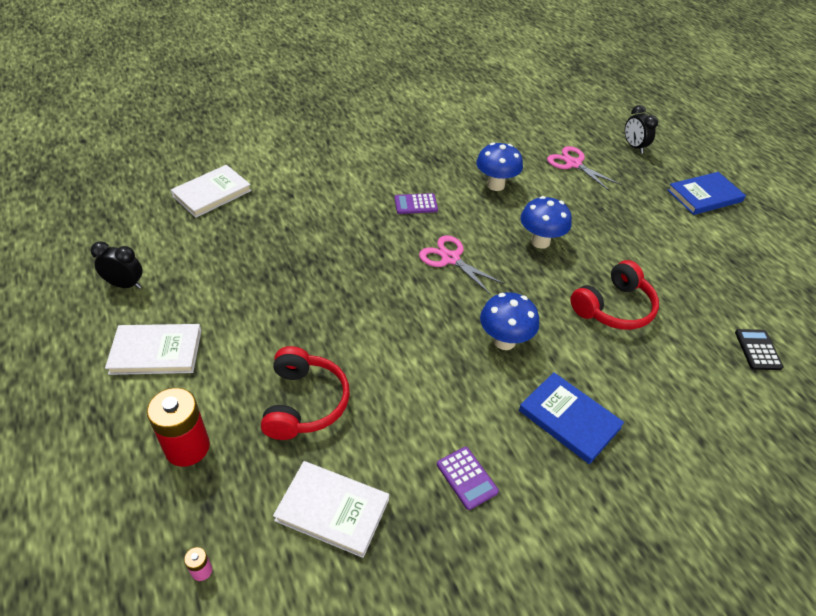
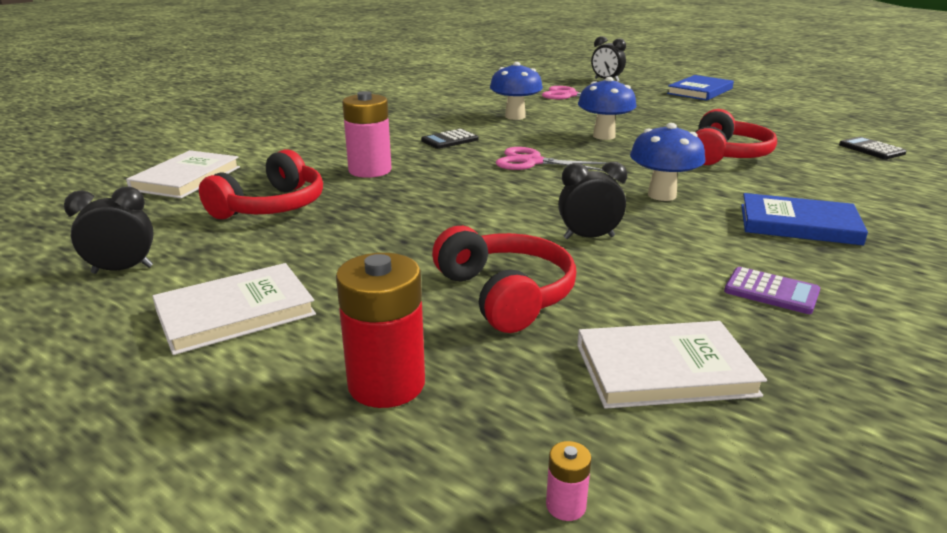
camera: 25 degrees left, 20 degrees down
(240, 248) = (271, 206): none -> red headphones
(329, 227) = (370, 170): none -> pink battery
(405, 368) = (589, 237): none -> black clock
(416, 204) = (450, 140): purple calculator -> black calculator

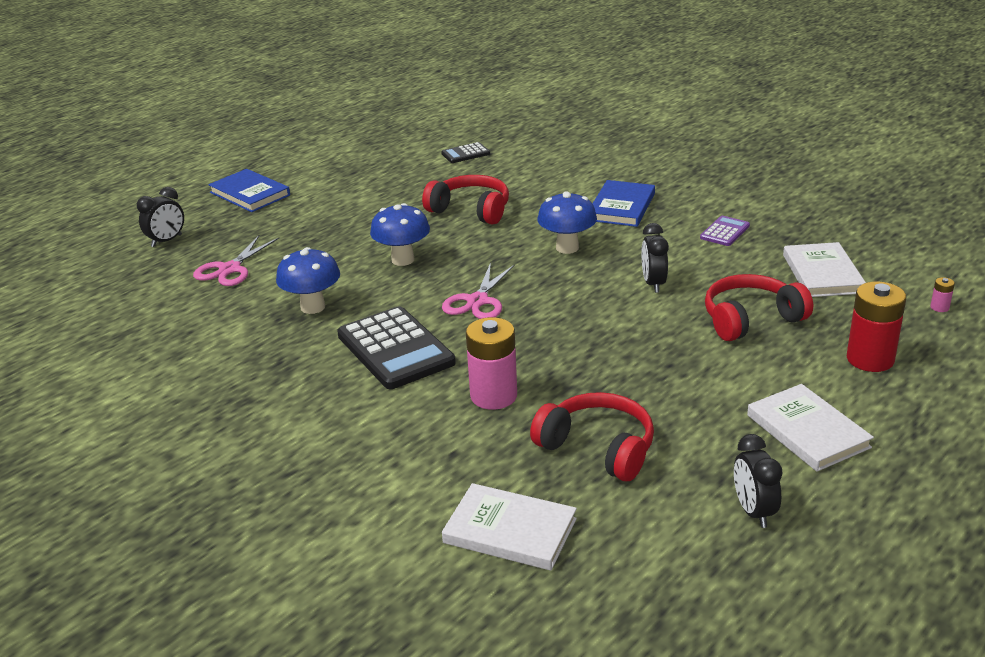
camera: 85 degrees left, 5 degrees up
(450, 140) = (395, 349): black calculator -> black calculator, size x2.04

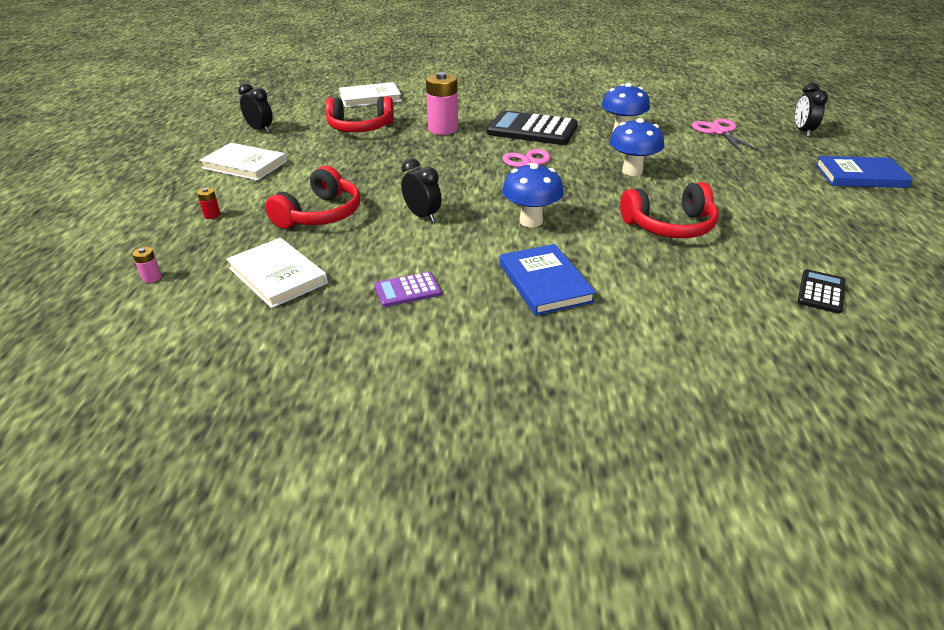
camera: 140 degrees right, 5 degrees up
(724, 232) = (407, 290): purple calculator -> purple calculator turned 75 degrees clockwise
(870, 359) = (212, 215): red battery -> red battery, size x0.42

